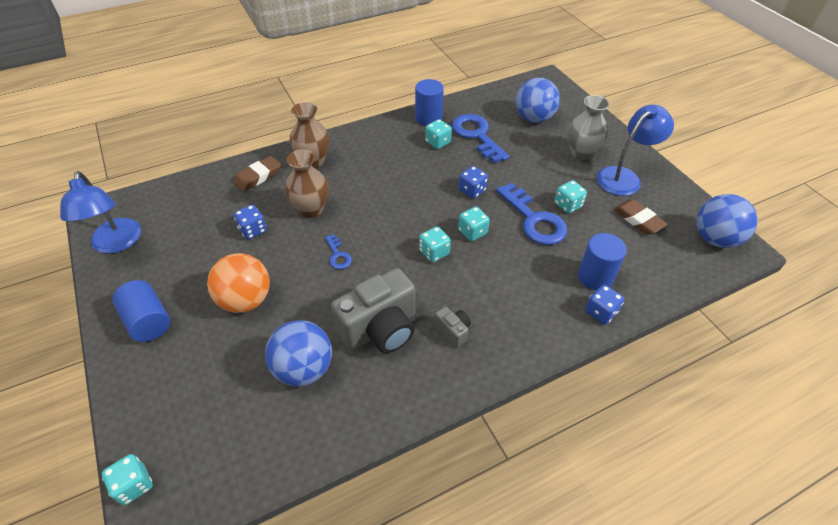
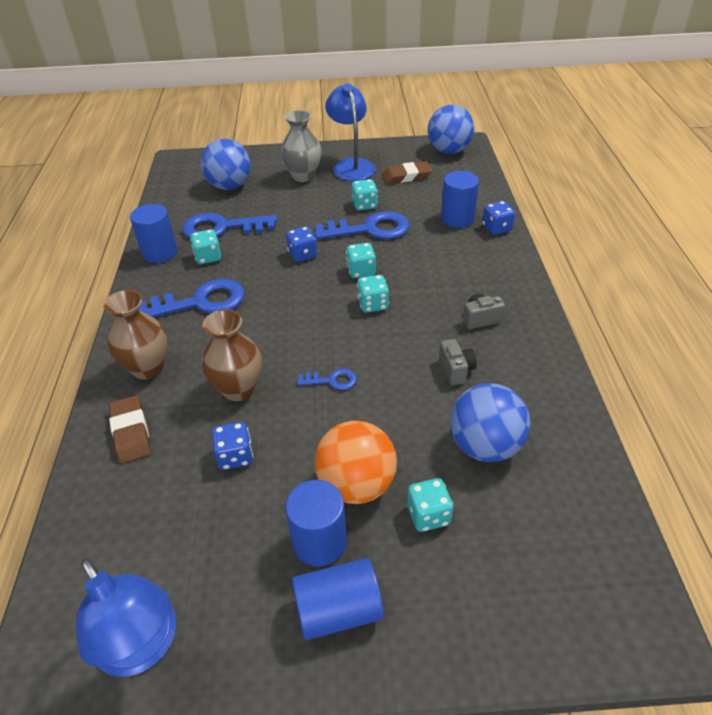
camera: 65 degrees left, 5 degrees down
(116, 244) = (143, 648): blue lamp -> blue lamp turned 45 degrees clockwise
(134, 485) = (603, 652): turquoise dice -> turquoise dice (428, 515)
(196, 295) = (319, 542): none -> blue cylinder
(380, 329) = (456, 370): grey camera -> grey camera, size x0.45
(387, 158) = (201, 302): none -> blue key

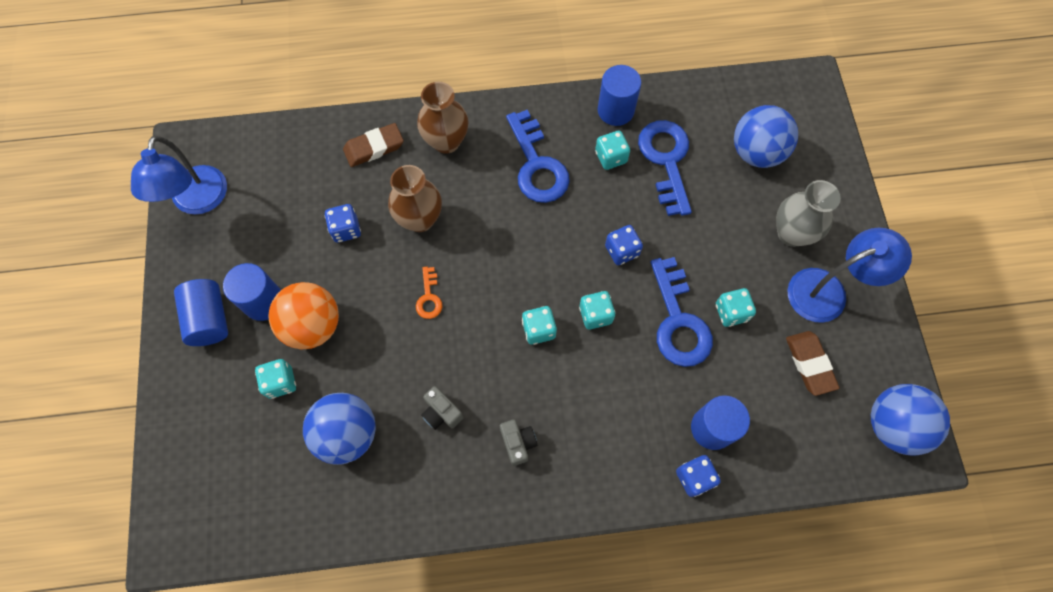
camera: 85 degrees right, 25 degrees up
(143, 648) = (197, 201): blue lamp -> blue lamp turned 45 degrees counterclockwise
(332, 380) = (429, 297): blue key -> orange key
(456, 370) = (441, 412): grey camera -> grey camera turned 60 degrees clockwise

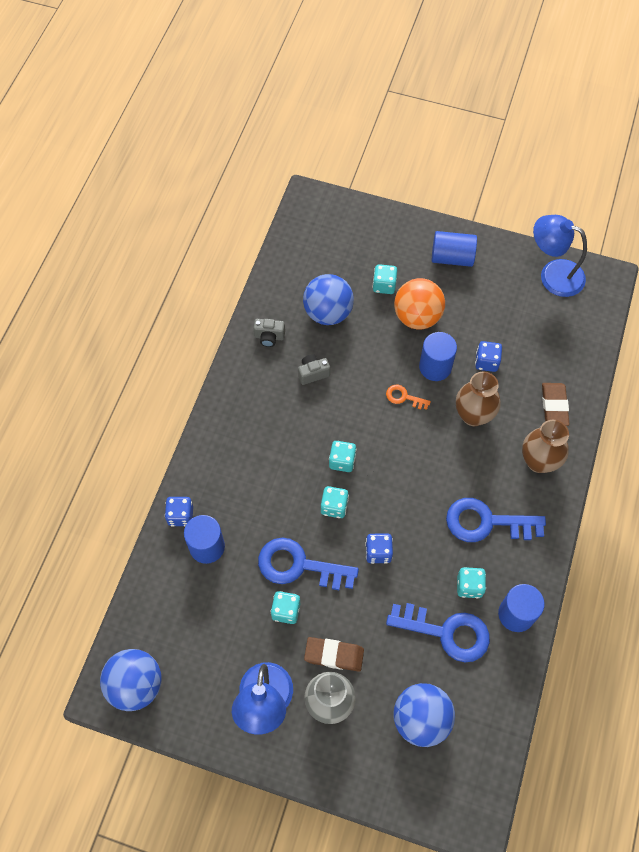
camera: 115 degrees right, 5 degrees down
(263, 301) = (450, 292): blue cylinder -> blue cylinder (435, 367)
(518, 443) = (266, 412): grey camera -> grey camera (269, 337)
(809, 364) = (214, 649): brown eraser -> brown eraser (334, 655)

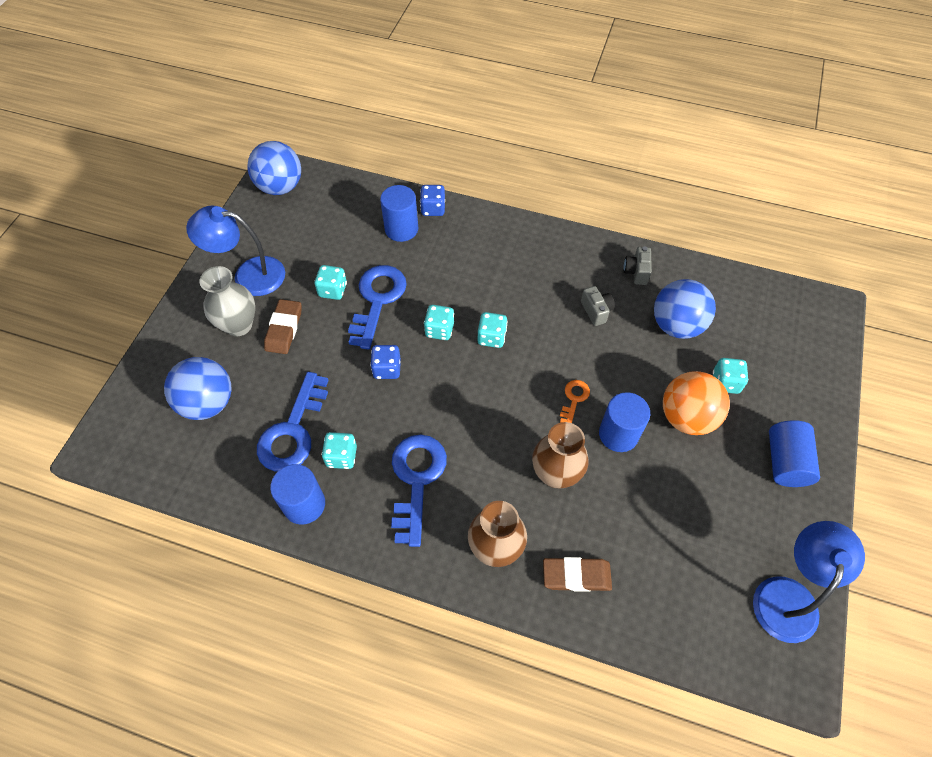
camera: 90 degrees right, 5 degrees down
(486, 362) = (632, 494): blue dice -> none

